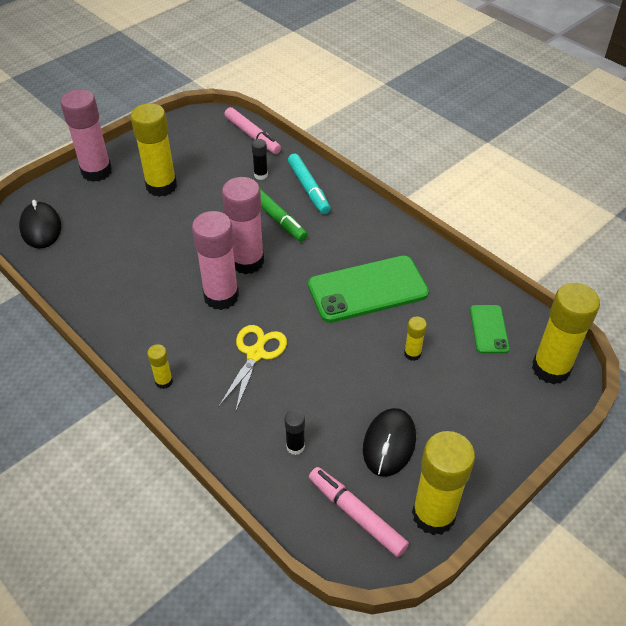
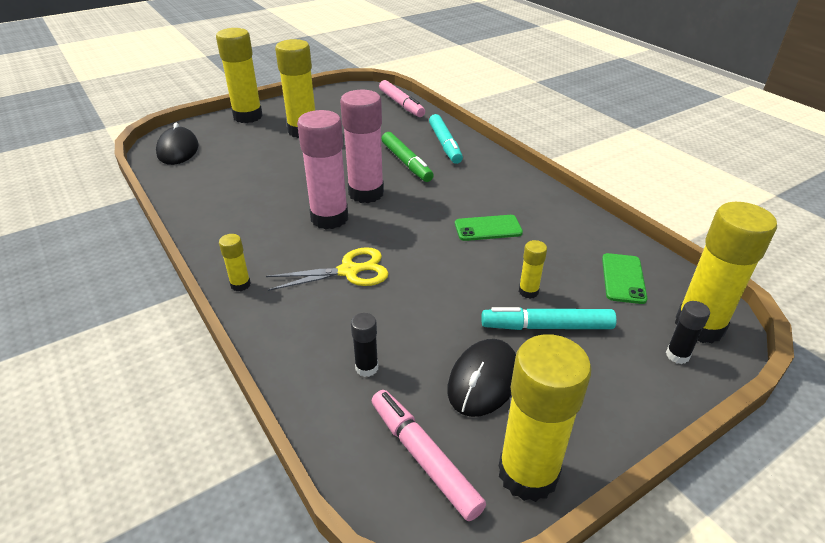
camera: 10 degrees right, 10 degrees down
(96, 172) = (248, 116): pink glue stick -> yellow glue stick
(256, 353) = (349, 271): yellow scissors -> yellow scissors turned 45 degrees clockwise
(261, 175) = (400, 131): black glue stick -> black glue stick (677, 355)
(367, 289) = (488, 228): green phone -> green phone, size x0.51
(431, 386) = (546, 326): none -> turquoise marker

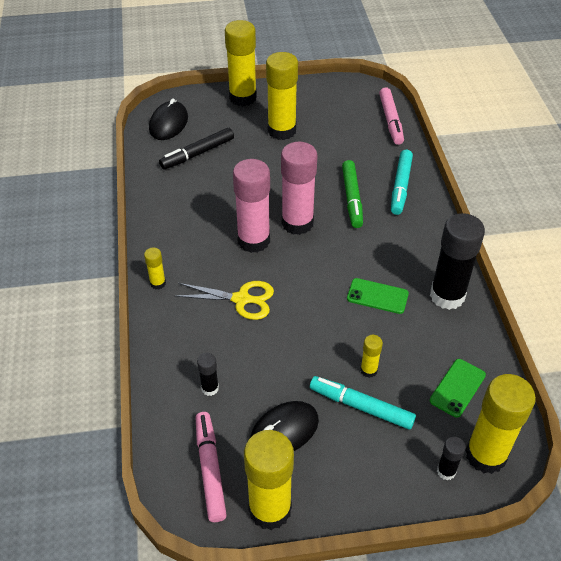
camera: 25 degrees right, 10 degrees up
(224, 165) = (197, 153): none -> black marker
(551, 210) = (447, 296): none -> black glue stick

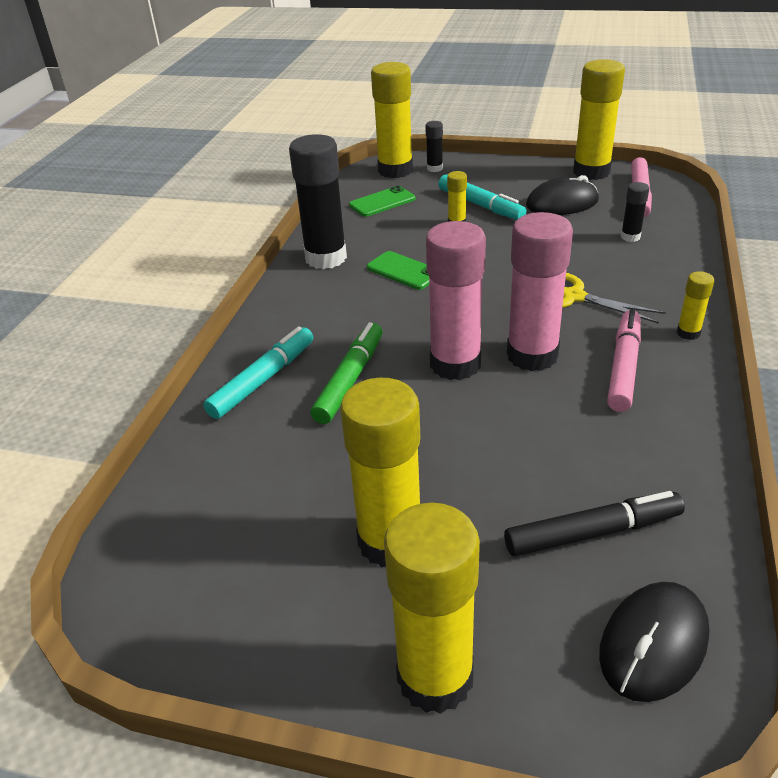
camera: 155 degrees left, 10 degrees down
(390, 121) = (162, 503): pink marker -> pink marker (624, 367)

